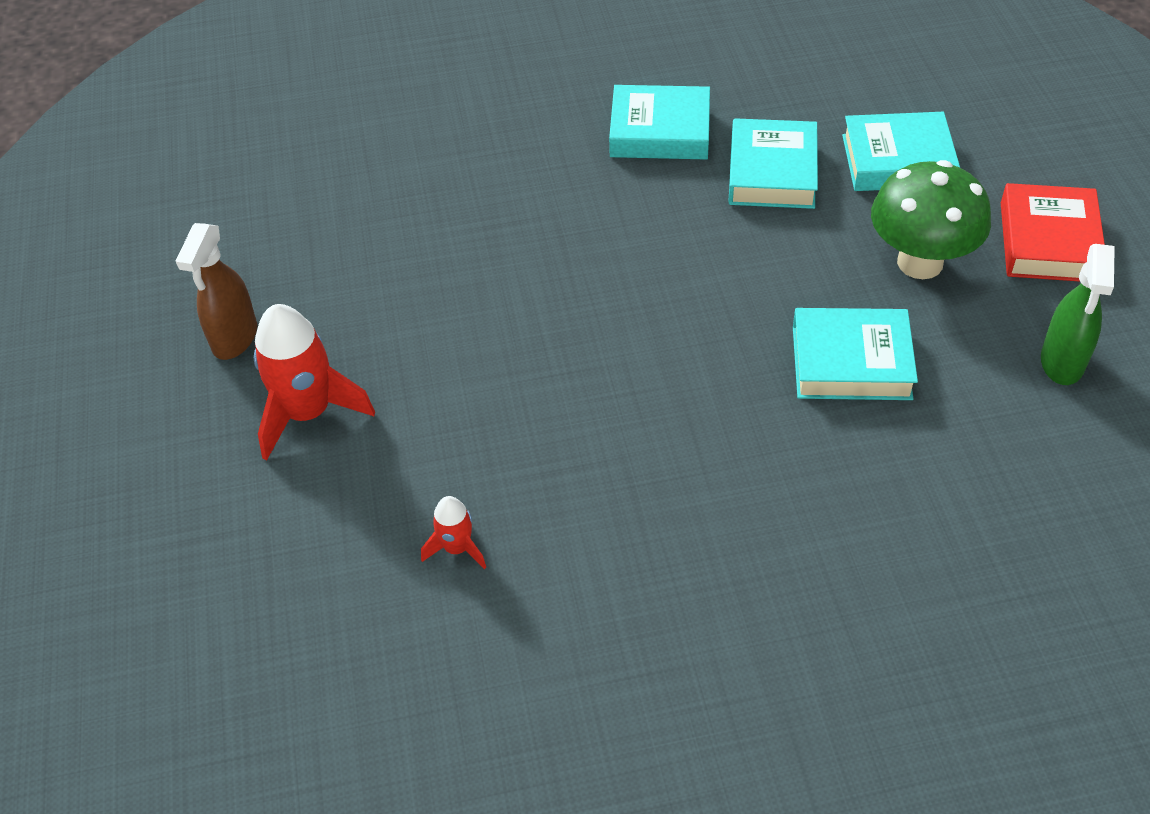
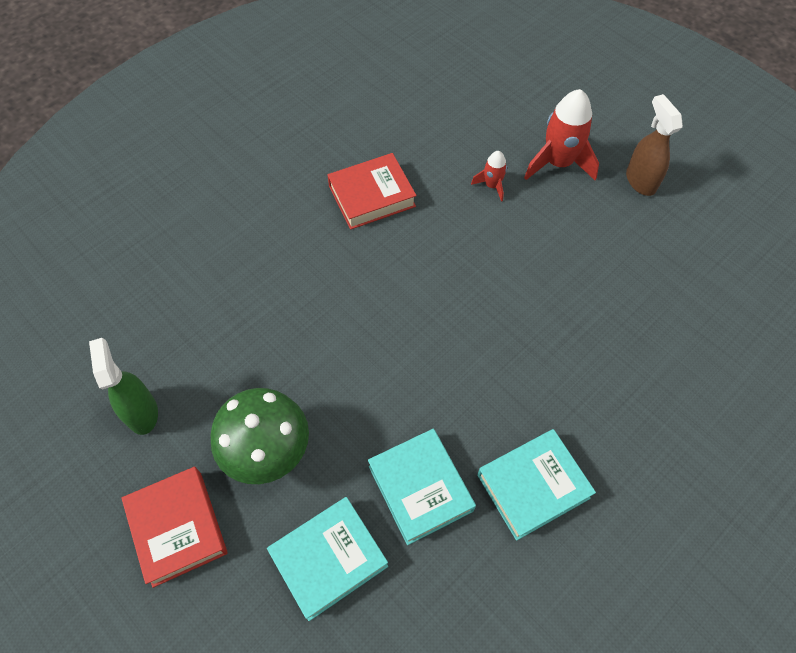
camera: 145 degrees right, 10 degrees up
(457, 548) = (425, 139): red rocket -> red rocket (492, 186)
(607, 495) = (371, 196): none -> red book
(851, 362) = (280, 343): turquoise book -> none

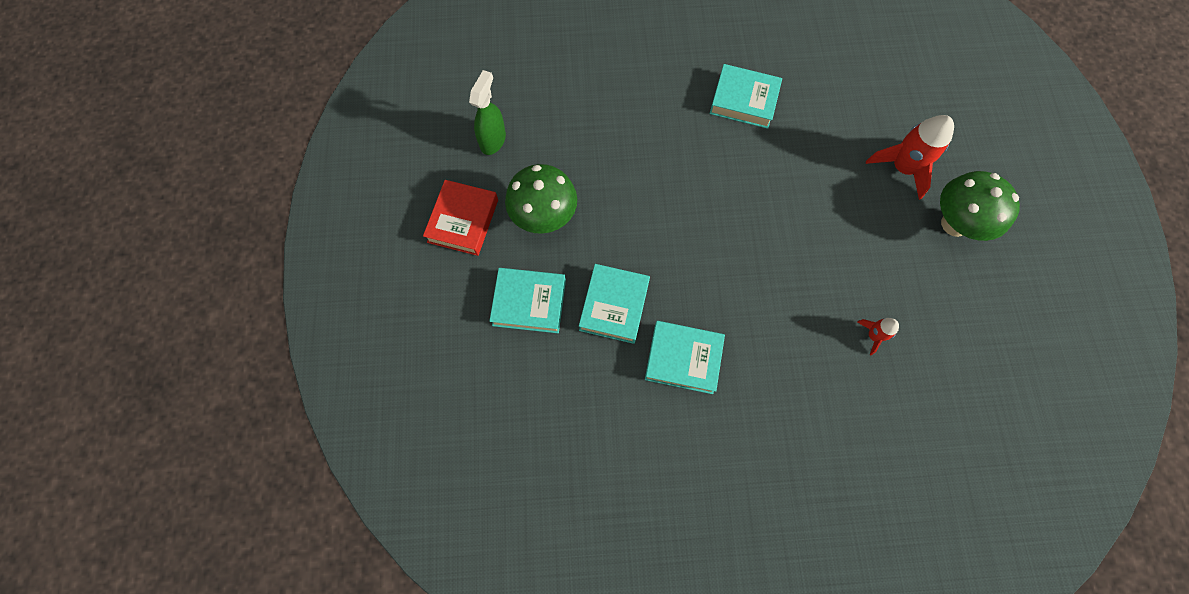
camera: 40 degrees right, 10 degrees up
(371, 196) = (744, 100): red book -> turquoise book
(492, 186) = (836, 151): red rocket -> red rocket (873, 336)
(640, 181) = (954, 224): brown spray bottle -> green mushroom

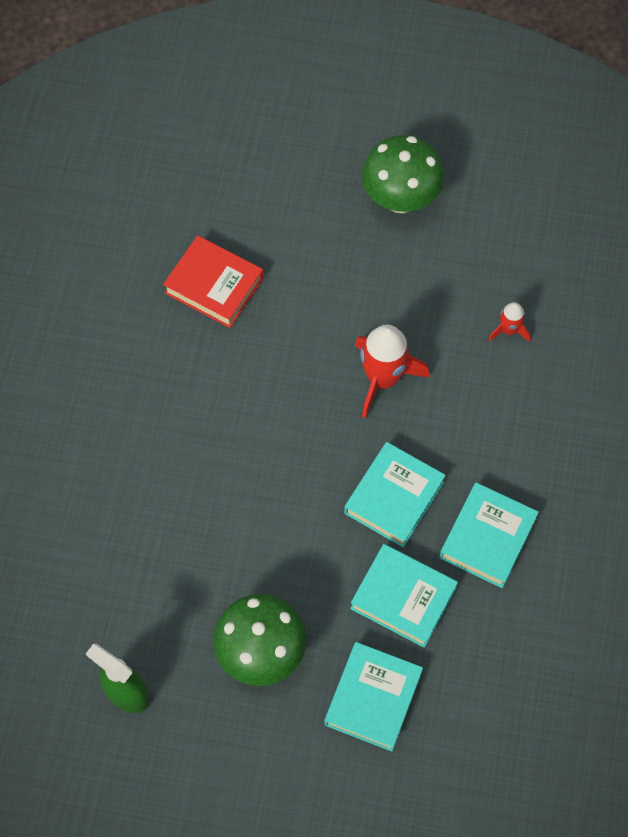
camera: 75 degrees left, 5 degrees down
(463, 221) = (236, 758): red book -> red book (214, 285)
(744, 100) = (168, 365): turquoise book -> turquoise book (394, 497)
(902, 168) = (316, 224): red rocket -> red rocket (383, 379)

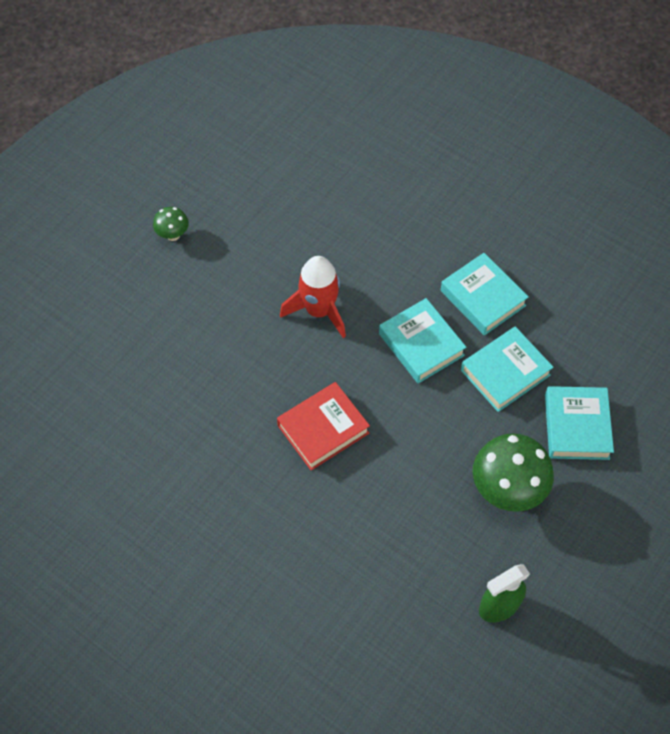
camera: 65 degrees left, 5 degrees down
(214, 285) = (170, 395): red book -> red book (323, 429)
(373, 698) = (576, 426): turquoise book -> turquoise book turned 45 degrees clockwise
(400, 199) = (173, 235): green mushroom -> green mushroom, size x0.51
(509, 330) = (324, 213): red rocket -> none

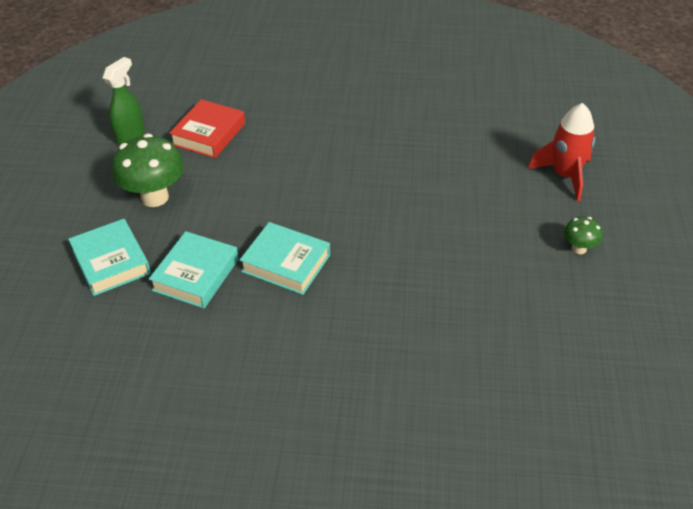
camera: 150 degrees right, 15 degrees down
(319, 310) = (396, 249): red rocket -> red rocket (565, 176)
(323, 429) = (325, 174): red book -> red book (209, 134)
(482, 298) = (251, 328): turquoise book -> none

